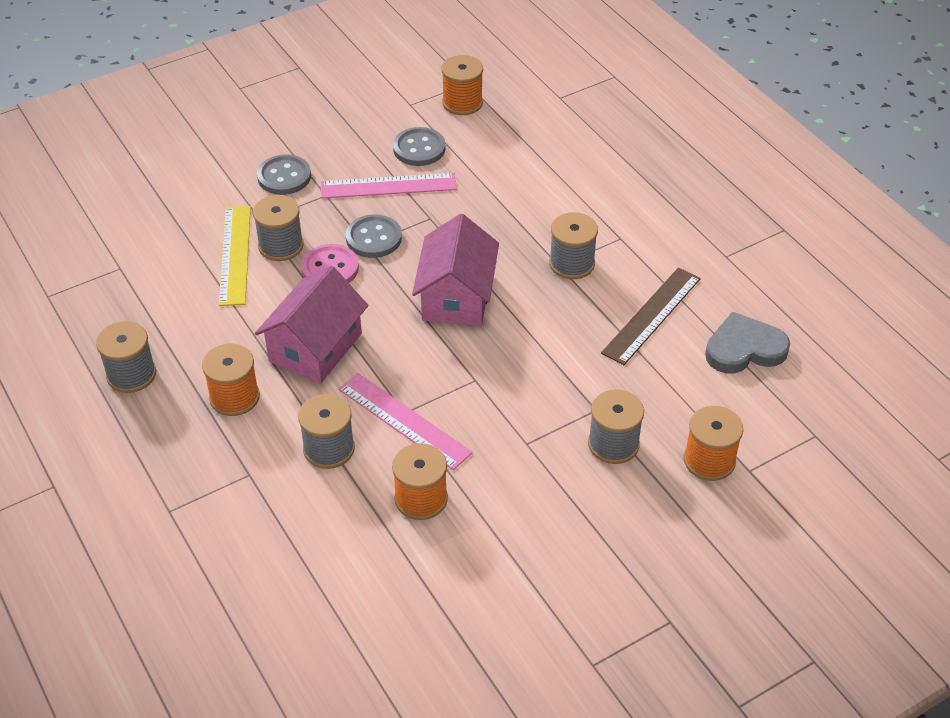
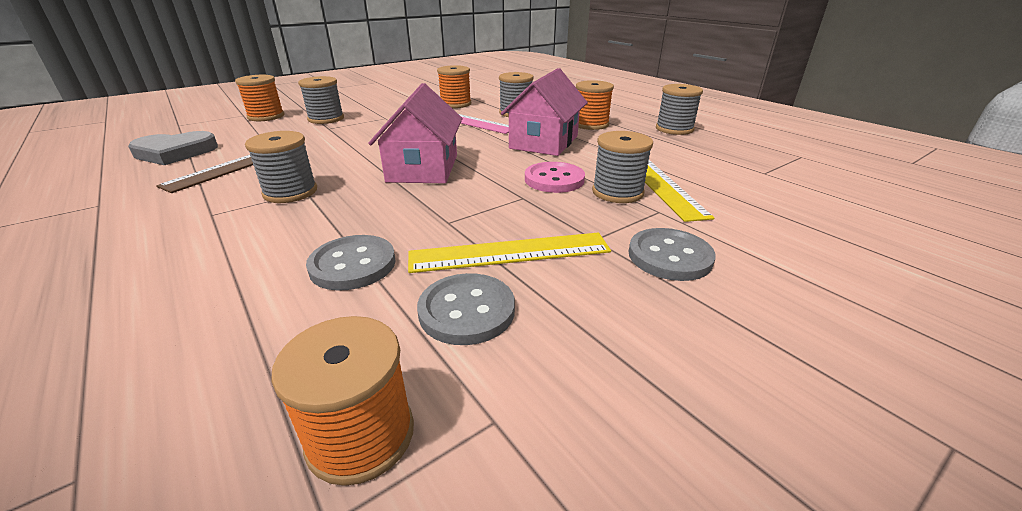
camera: 175 degrees right, 15 degrees down
(373, 238) = (515, 202): grey button -> grey button (353, 265)
(388, 186) = (509, 252): pink ruler -> yellow ruler

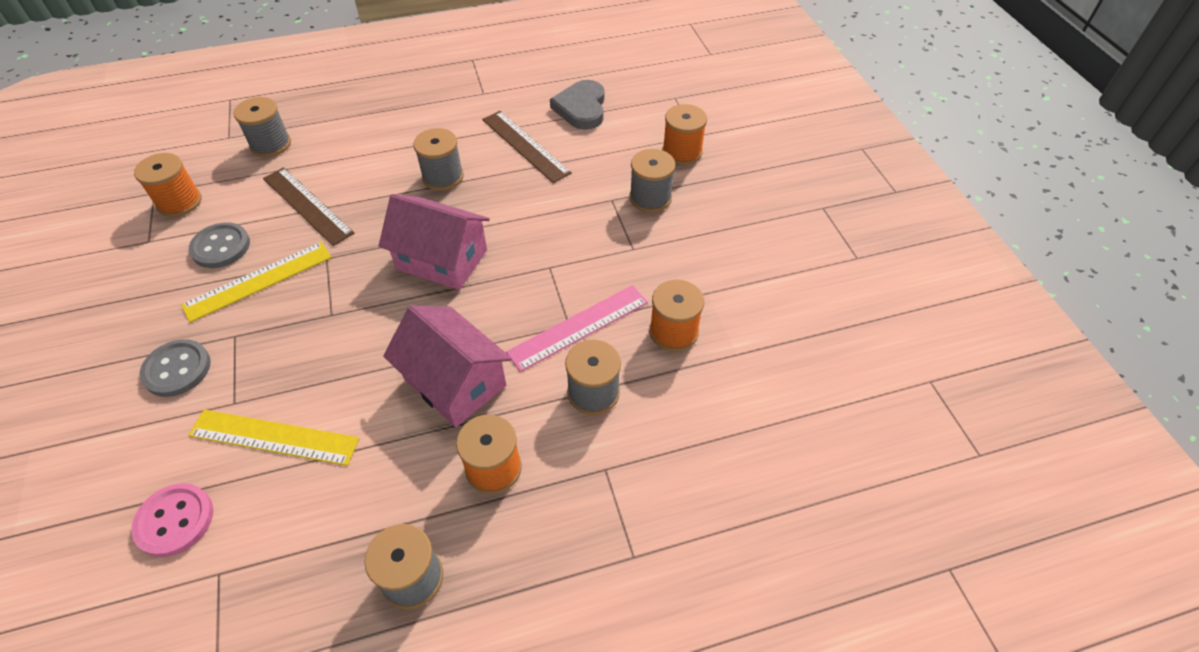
camera: 110 degrees right, 20 degrees up
(353, 265) = (307, 205): grey button -> brown ruler
(509, 252) = (258, 281): yellow ruler -> yellow ruler turned 45 degrees clockwise
(554, 179) = (348, 351): pink button -> pink button (175, 521)
(617, 192) = (287, 390): grey spool -> grey spool (271, 144)

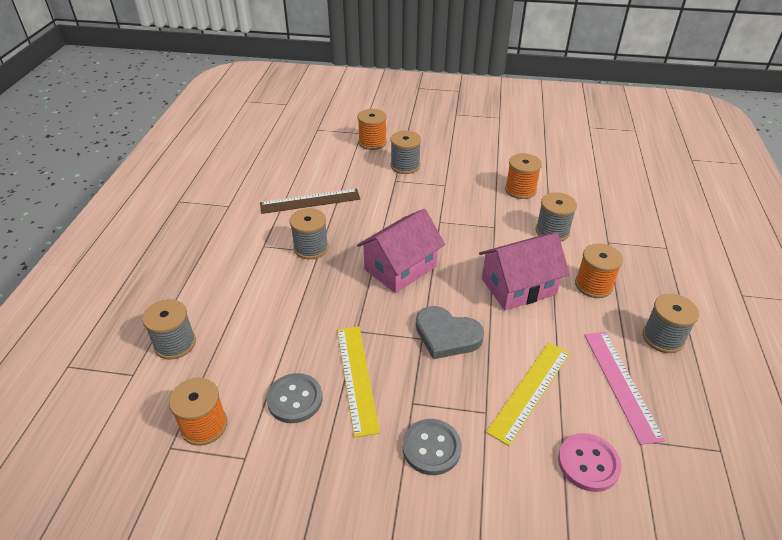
camera: 65 degrees left, 10 degrees down
(307, 205) = (283, 332): brown ruler -> none
(578, 327) = (498, 223): pink ruler -> pink ruler (621, 384)
(581, 108) = (292, 167): grey heart -> grey heart (446, 335)

